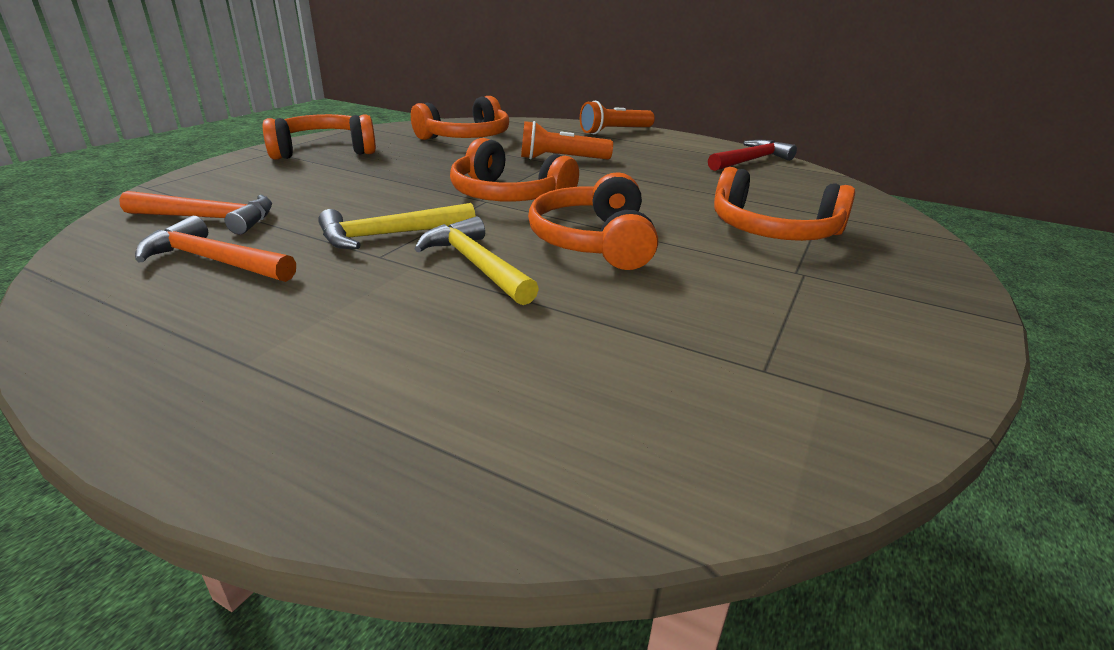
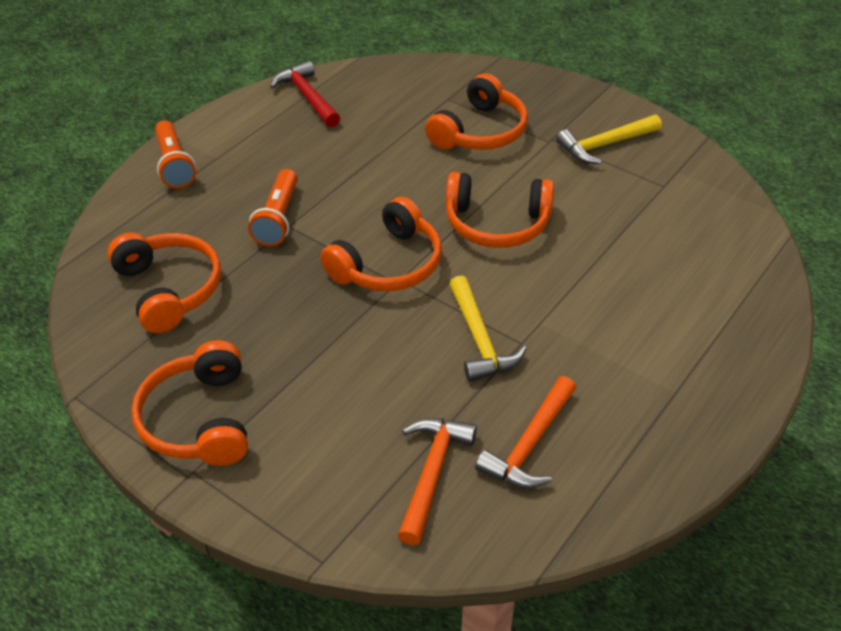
camera: 80 degrees left, 15 degrees up
(476, 265) = (538, 288): yellow hammer -> yellow hammer (605, 145)

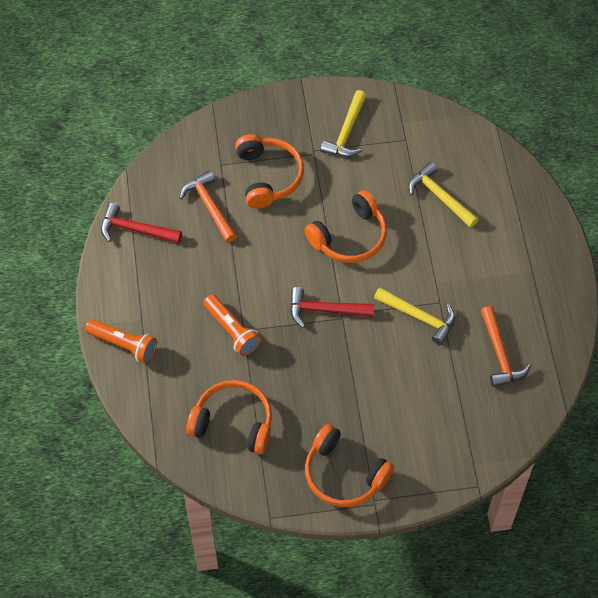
camera: 45 degrees left, 15 degrees up
(388, 264) = (325, 310): orange headphones -> red hammer
(432, 474) = (476, 406): orange hammer -> orange hammer (209, 206)
(643, 253) = (440, 197): none -> yellow hammer

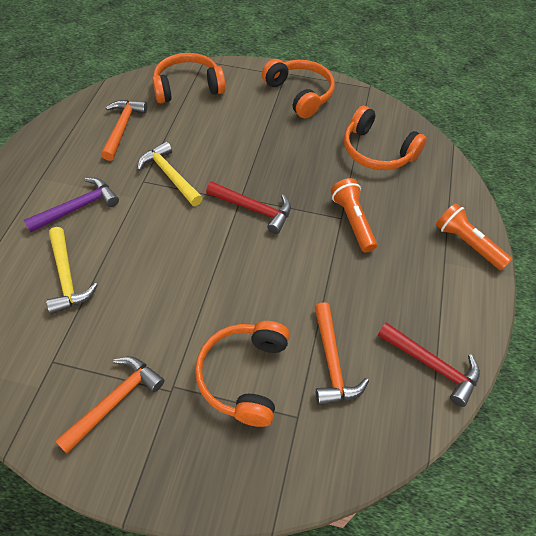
camera: 160 degrees left, 5 degrees down
(346, 132) = (115, 401): yellow hammer -> orange hammer
(349, 237) = (189, 269): orange headphones -> orange headphones (188, 87)
(477, 255) = (78, 207): none -> purple hammer

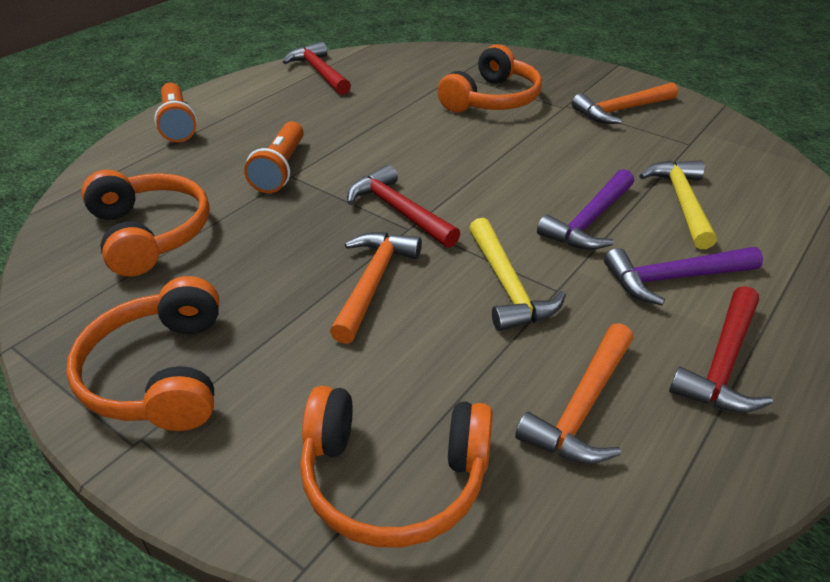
camera: 155 degrees left, 15 degrees down
(58, 164) = (723, 363): none -> red hammer
(131, 238) = (589, 221): none -> purple hammer
(332, 362) = (405, 90): orange hammer -> orange hammer (373, 283)

